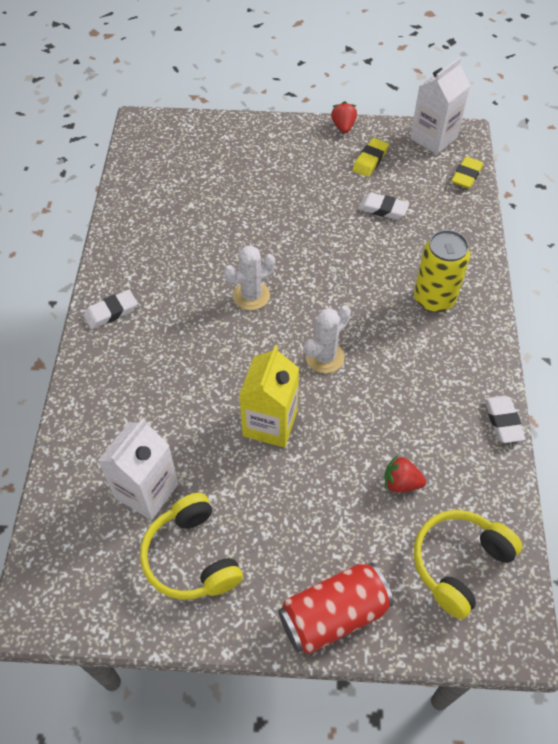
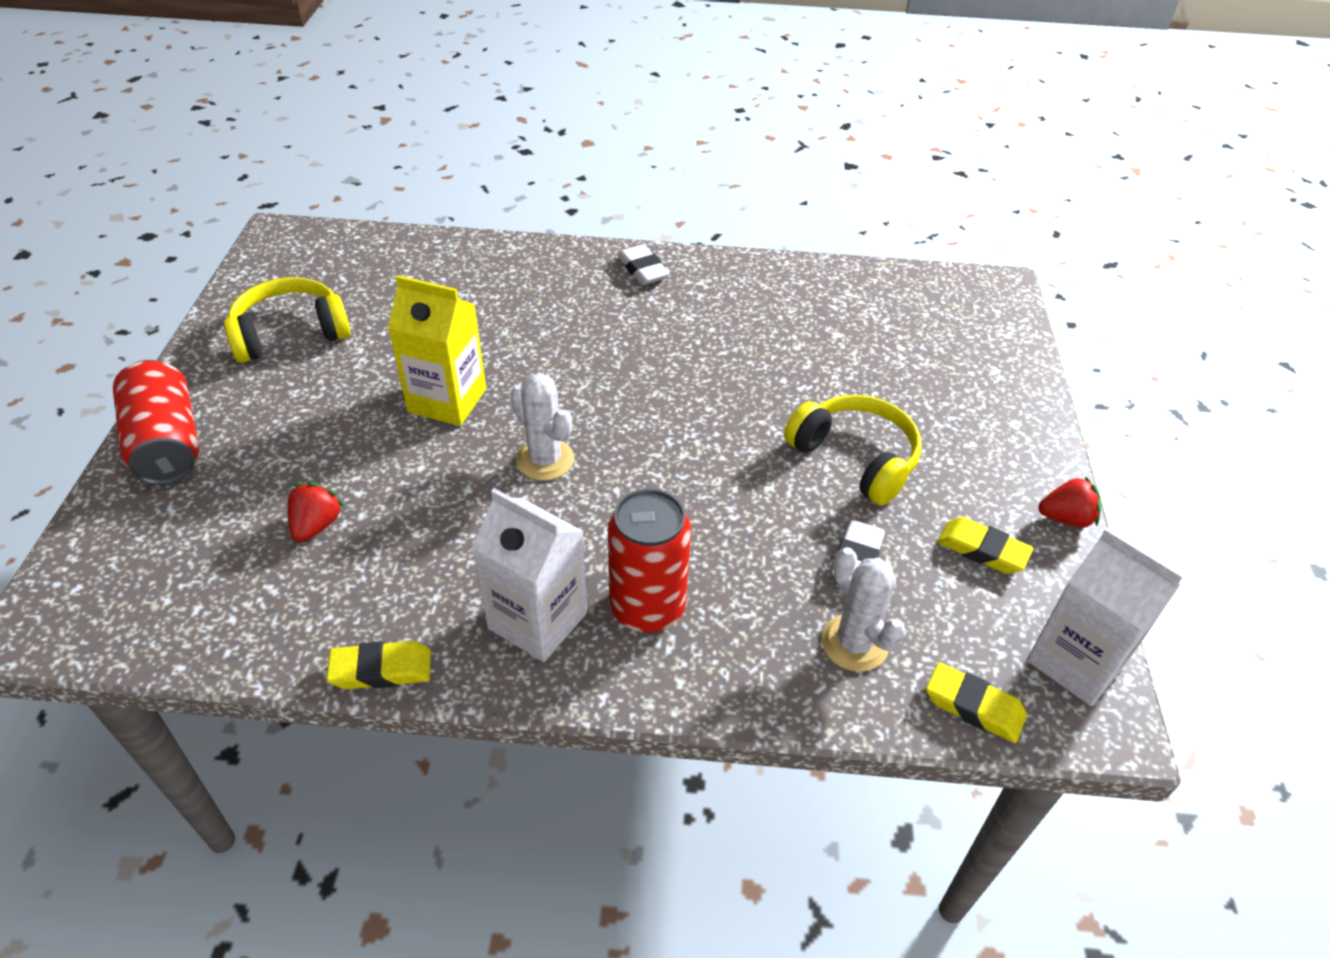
camera: 90 degrees right, 10 degrees down
(146, 490) = (384, 301): white carton -> white carton (537, 620)
(251, 296) = (663, 389): white cactus -> white cactus (854, 643)
(434, 299) = (647, 607): yellow can -> red can
(459, 564) = (172, 576): yellow headphones -> yellow headphones (855, 458)
(503, 421) = (381, 670): white eraser -> yellow eraser

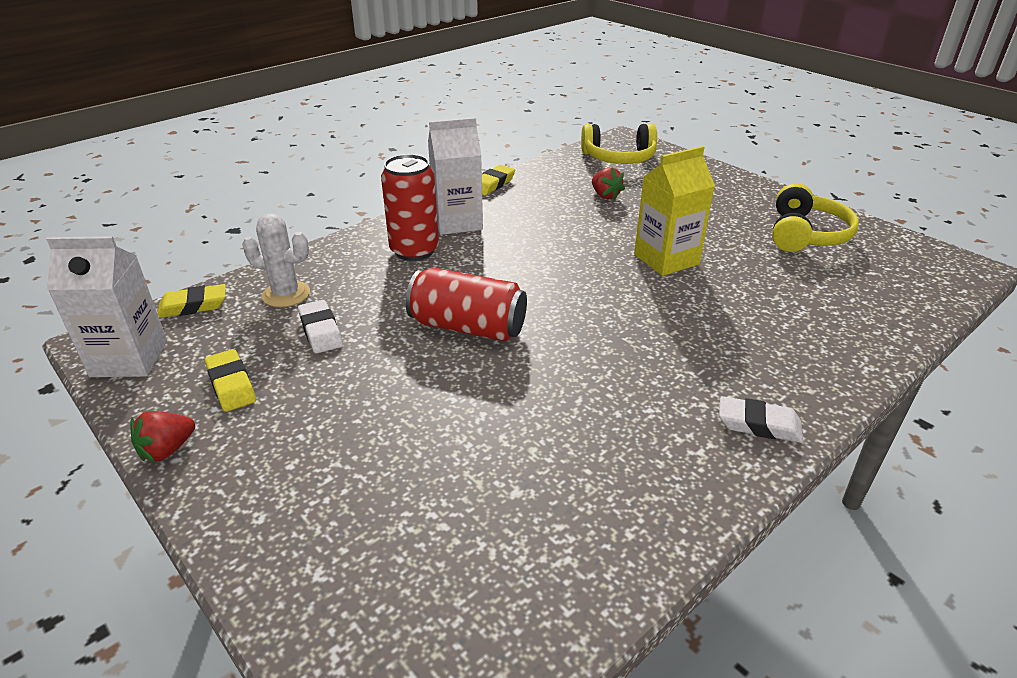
camera: 135 degrees right, 10 degrees down
(167, 444) = (722, 180): red can -> red can (468, 327)
(545, 460) = (564, 268): white cactus -> none
(855, 458) = (380, 387): yellow headphones -> yellow headphones (619, 158)
(982, 550) = (231, 385): yellow eraser -> yellow eraser turned 75 degrees clockwise

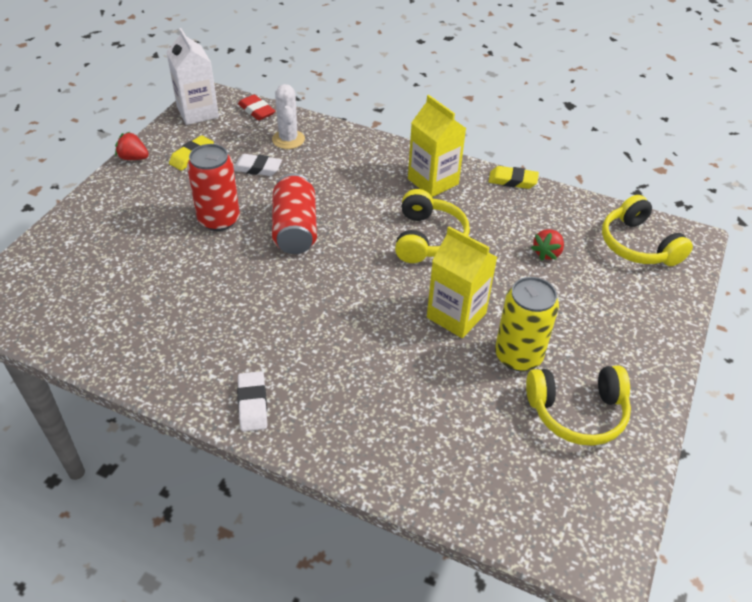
camera: 65 degrees right, 10 degrees up
(193, 306) = (256, 111): yellow eraser -> red eraser
(321, 331) = (257, 168): white eraser -> white eraser turned 60 degrees clockwise
(414, 250) = (376, 174): red can -> red can (219, 220)
(457, 222) = (433, 181): white carton -> yellow carton
(545, 247) = (428, 238): none -> yellow headphones
(731, 243) = (518, 356): none -> yellow can

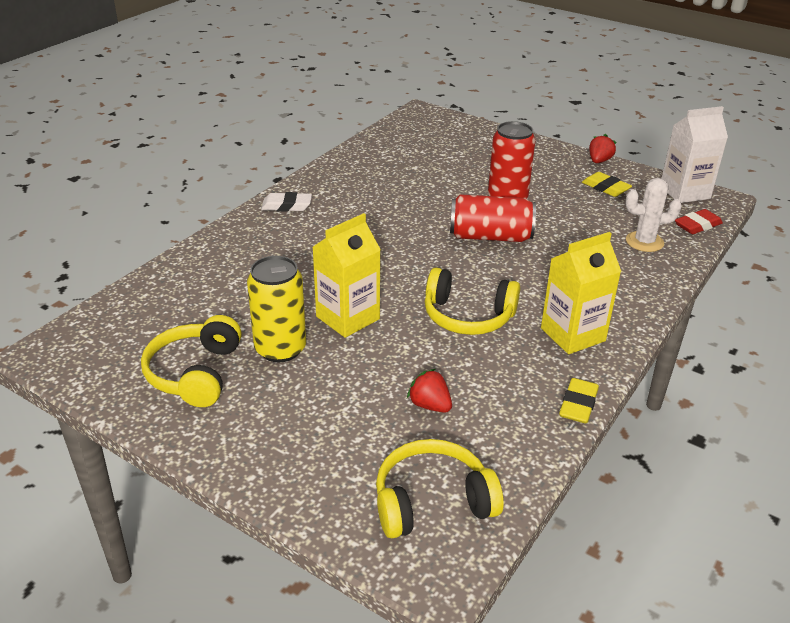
camera: 100 degrees right, 10 degrees down
(257, 168) = (589, 221): white eraser -> none

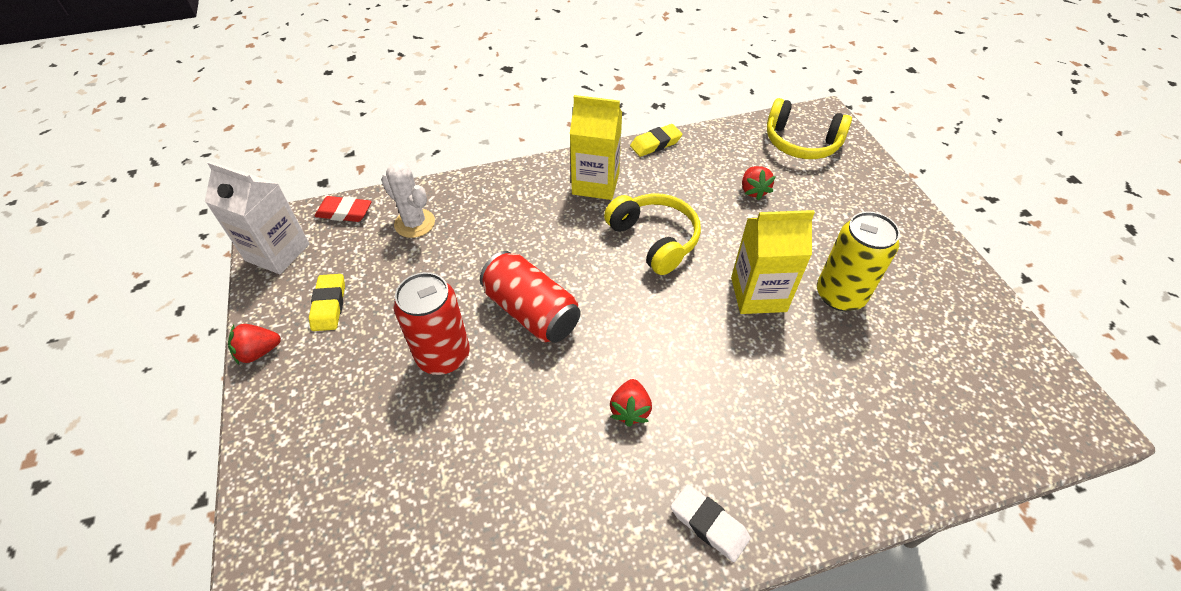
camera: 140 degrees left, 15 degrees up
(195, 373) = (929, 310): yellow headphones -> none
(373, 224) = (630, 410): none -> red strawberry

